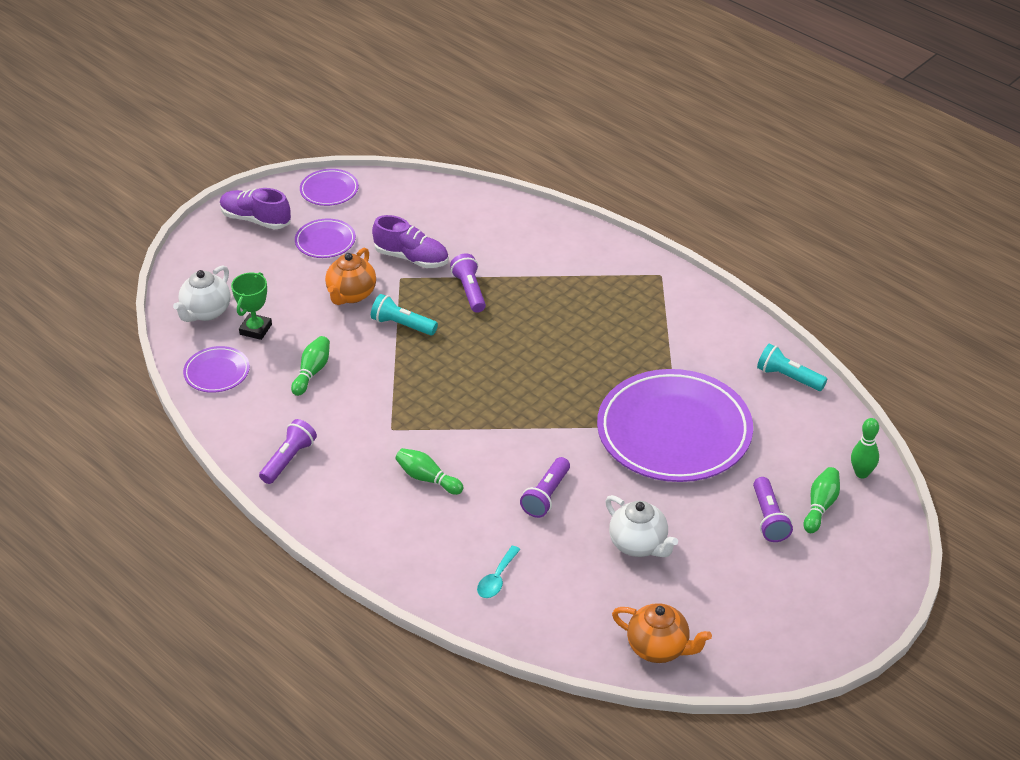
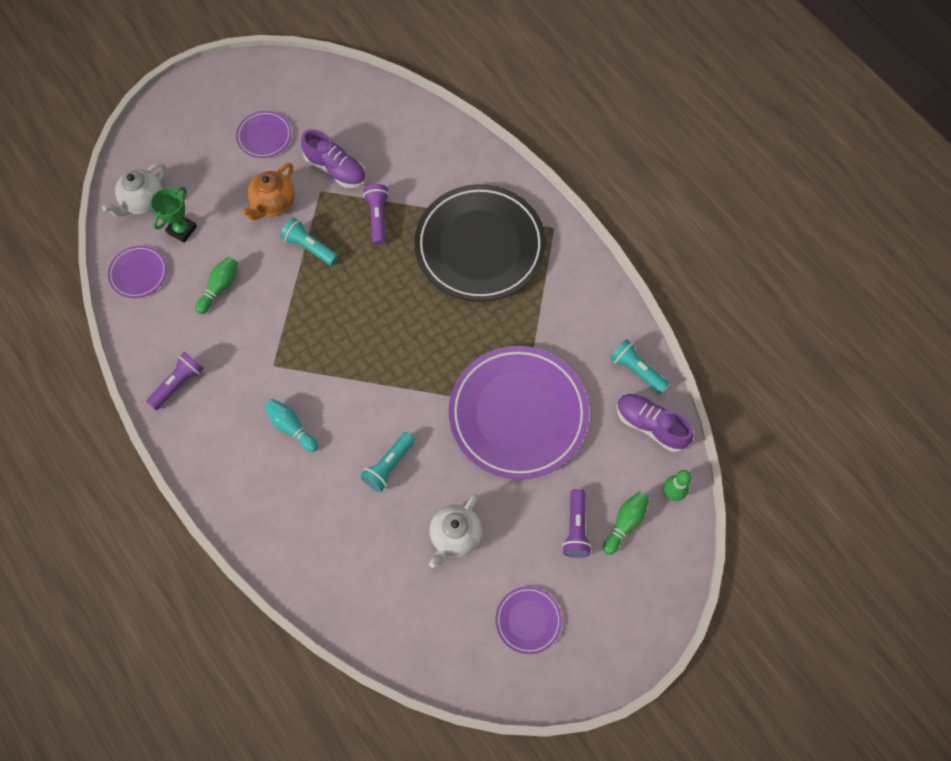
camera: 10 degrees right, 25 degrees up
(256, 219) = (209, 100): purple shoe -> purple shoe (650, 425)
(329, 190) = (281, 75): purple plate -> purple plate (528, 620)
(427, 478) = (291, 427): green bowling pin -> turquoise bowling pin
(497, 579) = (324, 550): turquoise spoon -> none
(546, 496) = (389, 466): purple flashlight -> turquoise flashlight
(587, 299) = (480, 246): none -> black plate
(639, 545) = (455, 536): white teapot -> white teapot turned 60 degrees clockwise
(659, 648) = (443, 652): orange teapot -> none

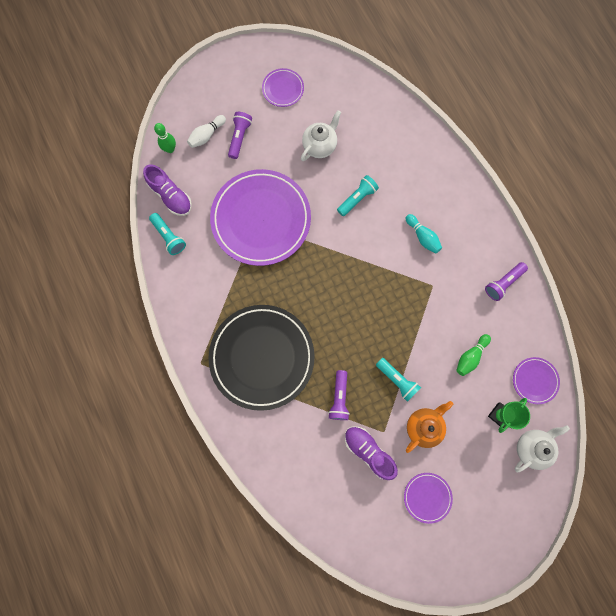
camera: 170 degrees left, 10 degrees up
(625, 523) = (206, 135): green bowling pin -> white bowling pin

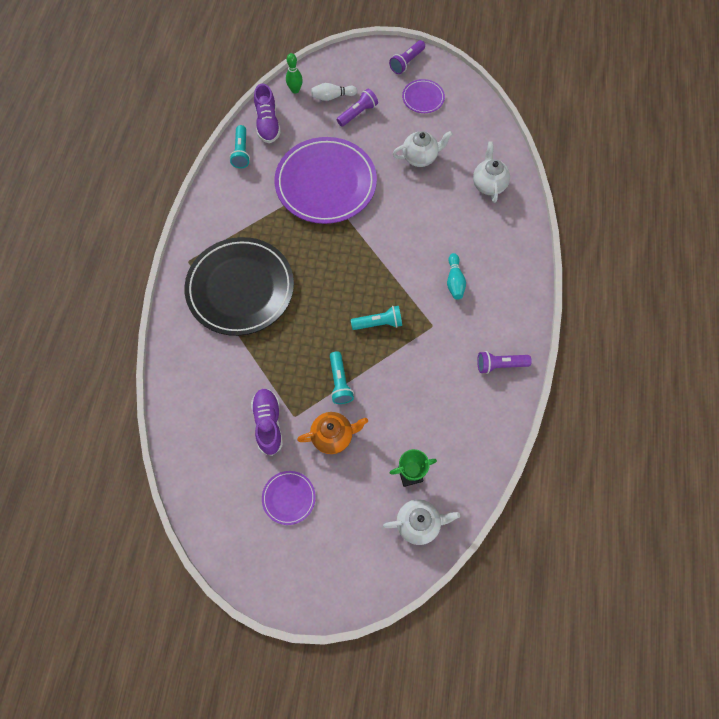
camera: 35 degrees right, 10 degrees down
(339, 398) = (278, 363): purple flashlight -> purple flashlight (407, 62)
(357, 198) = (420, 216): turquoise flashlight -> turquoise flashlight (378, 323)
(390, 135) = (488, 184): none -> white teapot
(470, 356) = (421, 406): green bowling pin -> none
(534, 380) = (466, 467): purple plate -> none

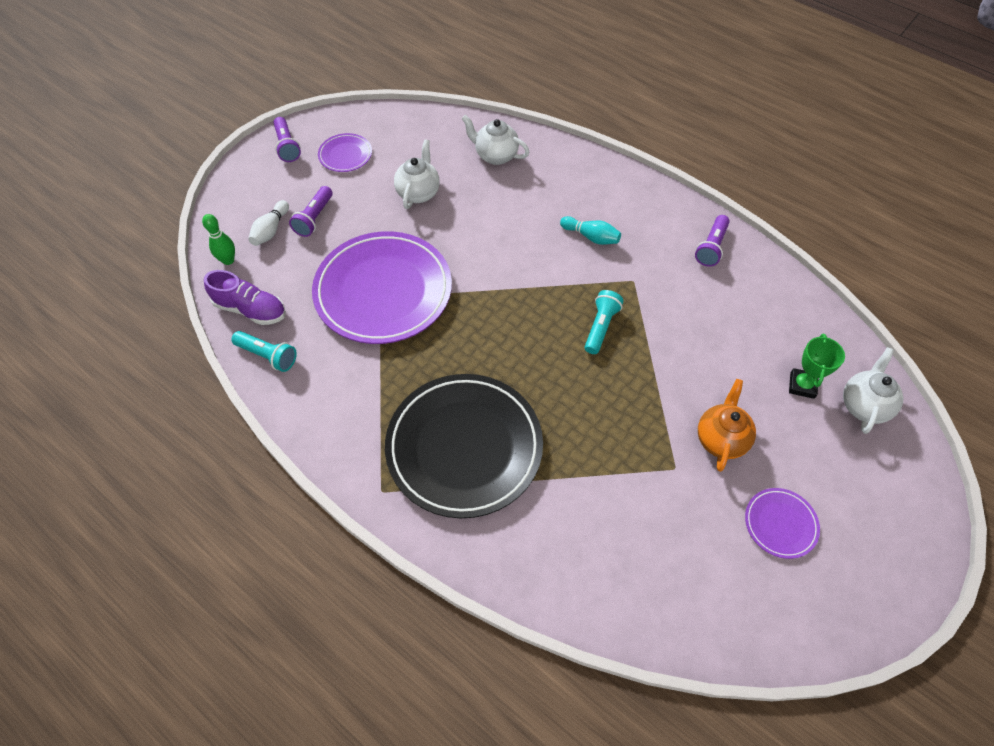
camera: 60 degrees left, 10 degrees down
(268, 423) = (670, 501): purple shoe -> none
(340, 382) = (654, 399): turquoise flashlight -> none
(357, 113) = (314, 218): purple flashlight -> purple flashlight turned 150 degrees counterclockwise

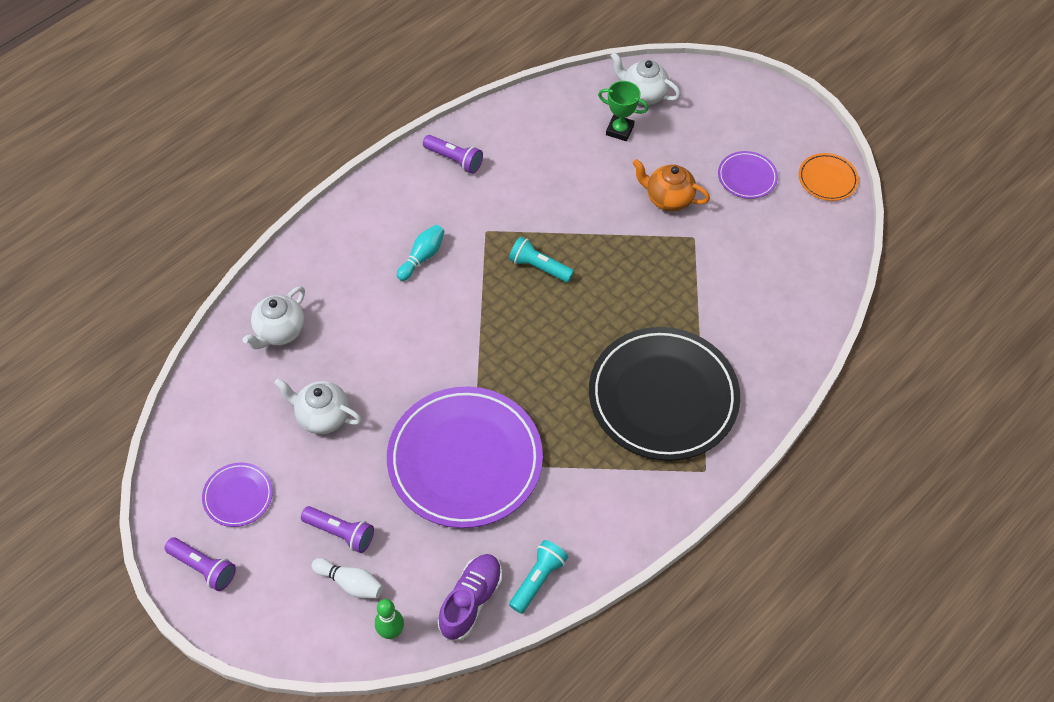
camera: 85 degrees left, 0 degrees up
(287, 146) = (203, 567): purple flashlight -> purple flashlight turned 45 degrees clockwise
(810, 625) = (827, 179): none -> orange plate

